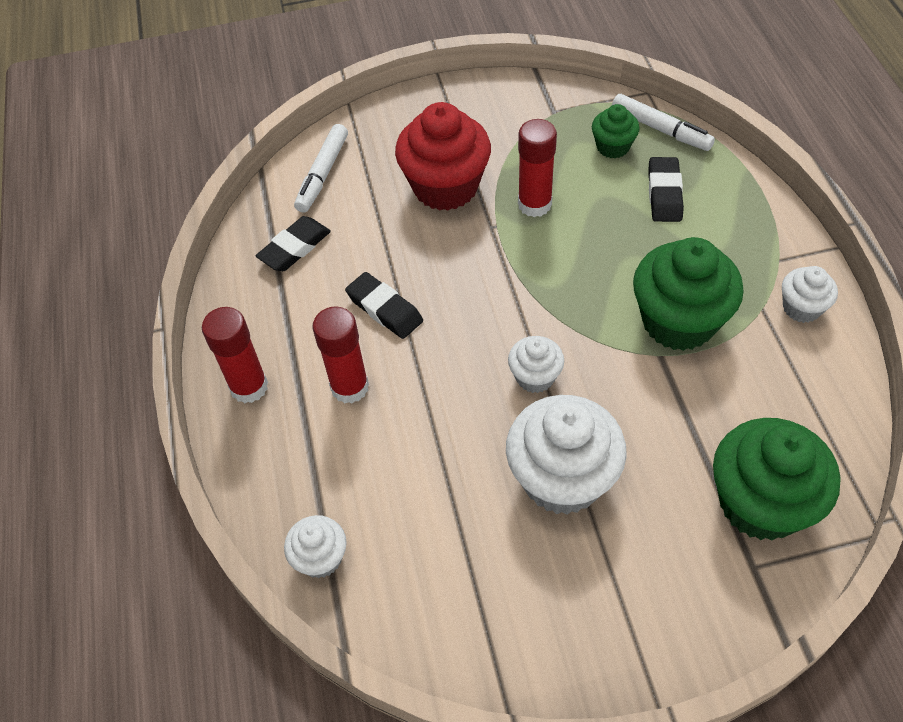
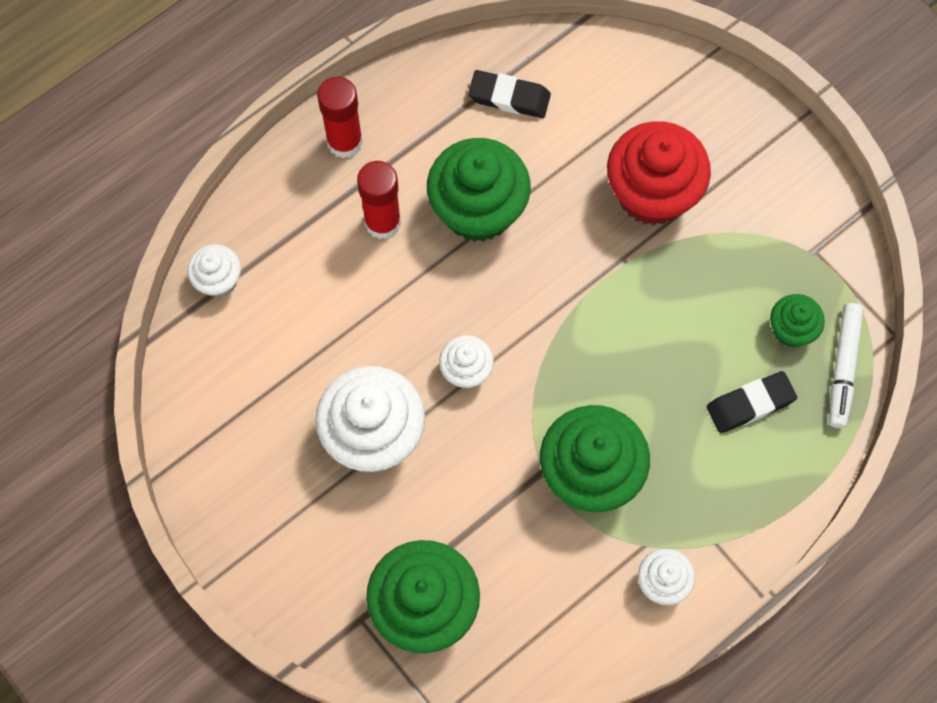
camera: 60 degrees right, 15 degrees up
(323, 174) = (611, 74): white marker -> none
(384, 309) = (478, 210): black eraser -> green cupcake
(534, 204) = (671, 286): red glue stick -> none

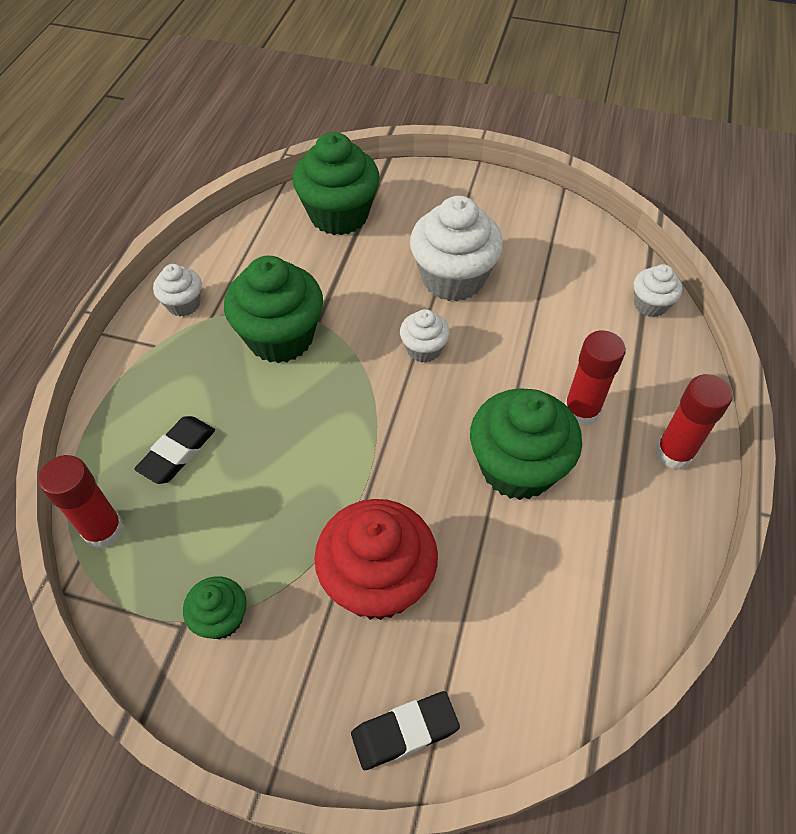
camera: 145 degrees right, 15 degrees down
(509, 97) = (581, 588): black eraser -> black eraser (404, 731)
(791, 329) = (170, 535): green cupcake -> green cupcake (221, 618)
(843, 368) = (103, 530): white marker -> red glue stick

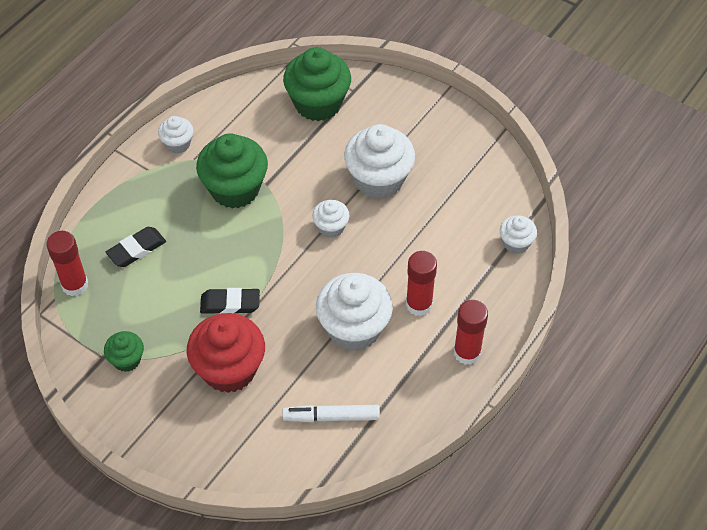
camera: 20 degrees right, 0 degrees up
(404, 731) = (207, 456): black eraser -> black eraser (230, 304)
(517, 467) = (354, 328): green cupcake -> white cupcake
(552, 602) = (331, 417): none -> white marker

